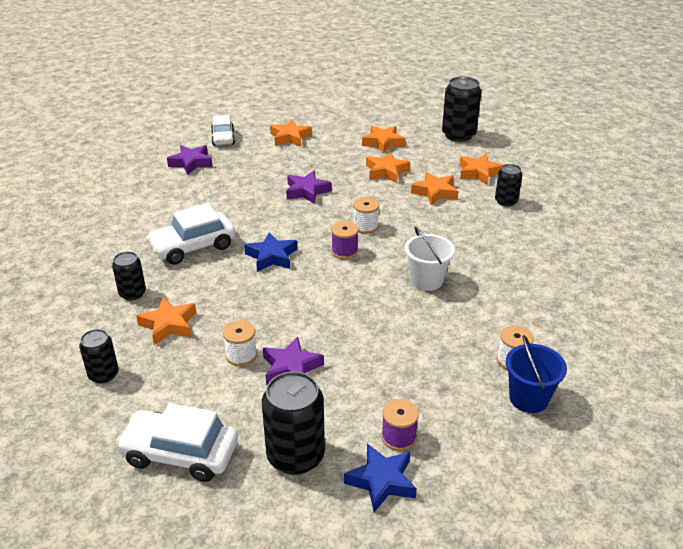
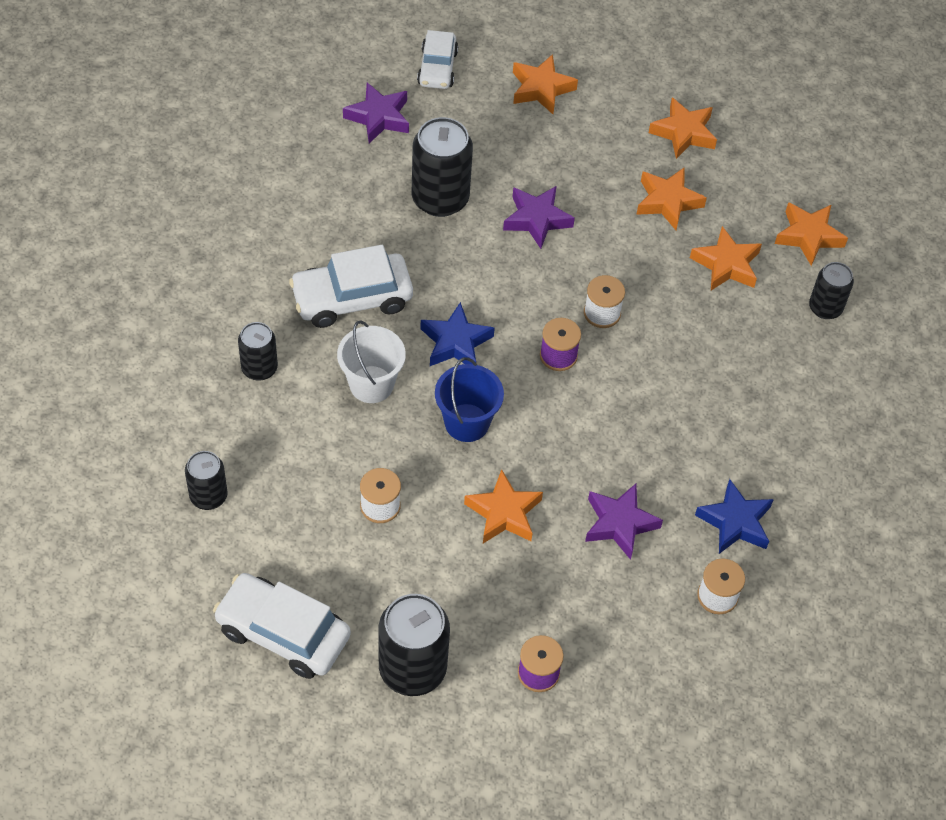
camera: 10 degrees right, 20 degrees up
(169, 325) = (298, 434): orange star -> orange star (504, 513)
(291, 368) = (437, 541): purple star -> purple star (619, 523)
(382, 481) = (501, 725): blue star -> blue star (735, 522)
(426, 280) = (654, 436): white bucket -> white bucket (371, 384)
(458, 135) = (810, 140): black can -> black can (440, 198)
(528, 398) = (714, 657): blue bucket -> blue bucket (466, 422)

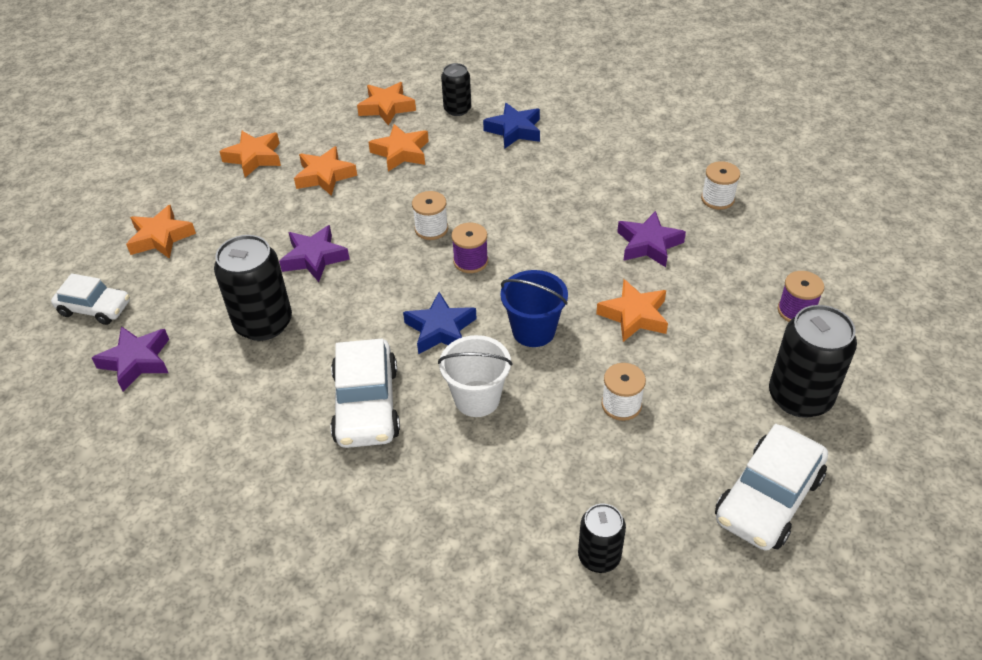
camera: 75 degrees left, 10 degrees down
(259, 368) = (437, 495): black can -> none
(735, 522) = (650, 181): blue star -> blue star (514, 130)

